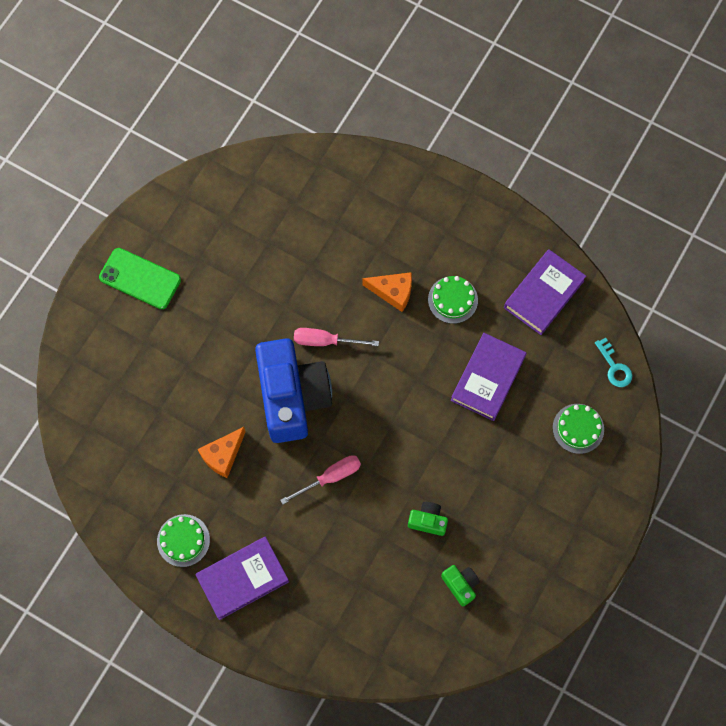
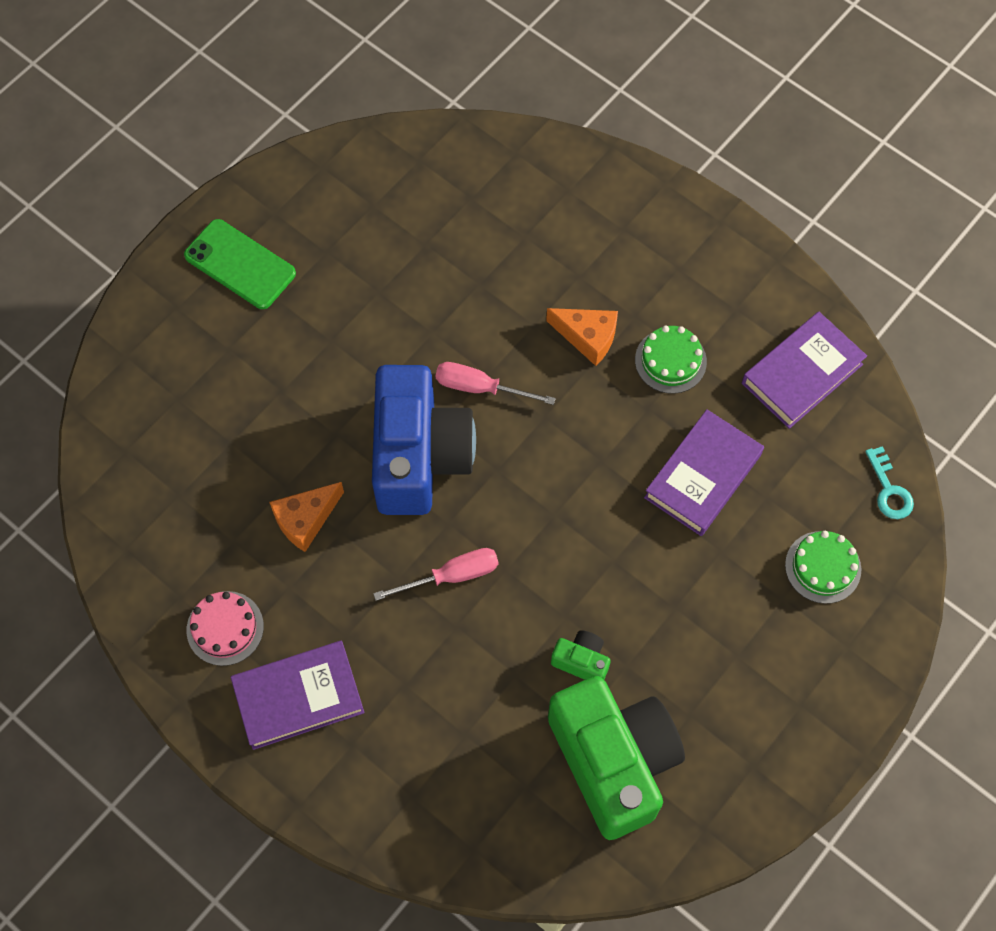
camera: 10 degrees right, 5 degrees down
(183, 540) = (225, 628): green cake -> pink cake
(460, 585) = (613, 761): green camera -> green camera, size x2.47

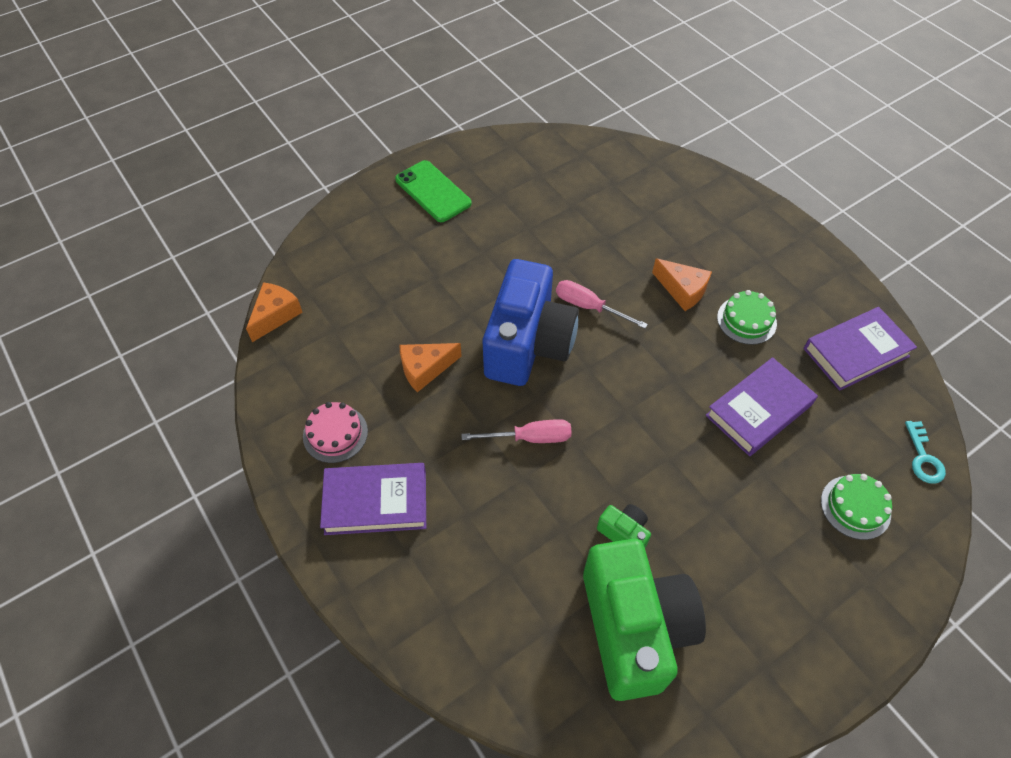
camera: 15 degrees right, 10 degrees down
(97, 493) = (275, 315): none -> orange cheese

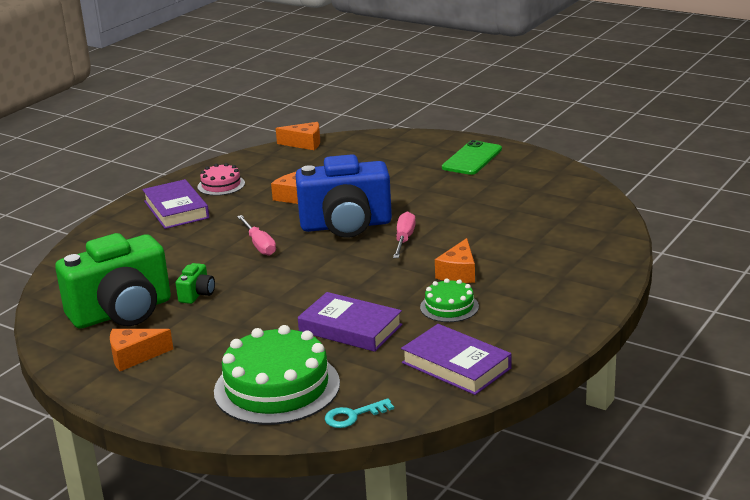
camera: 70 degrees right, 30 degrees down
(748, 635) = (134, 356): none -> orange cheese
(855, 507) = (277, 387): green cake -> green cake, size x1.95

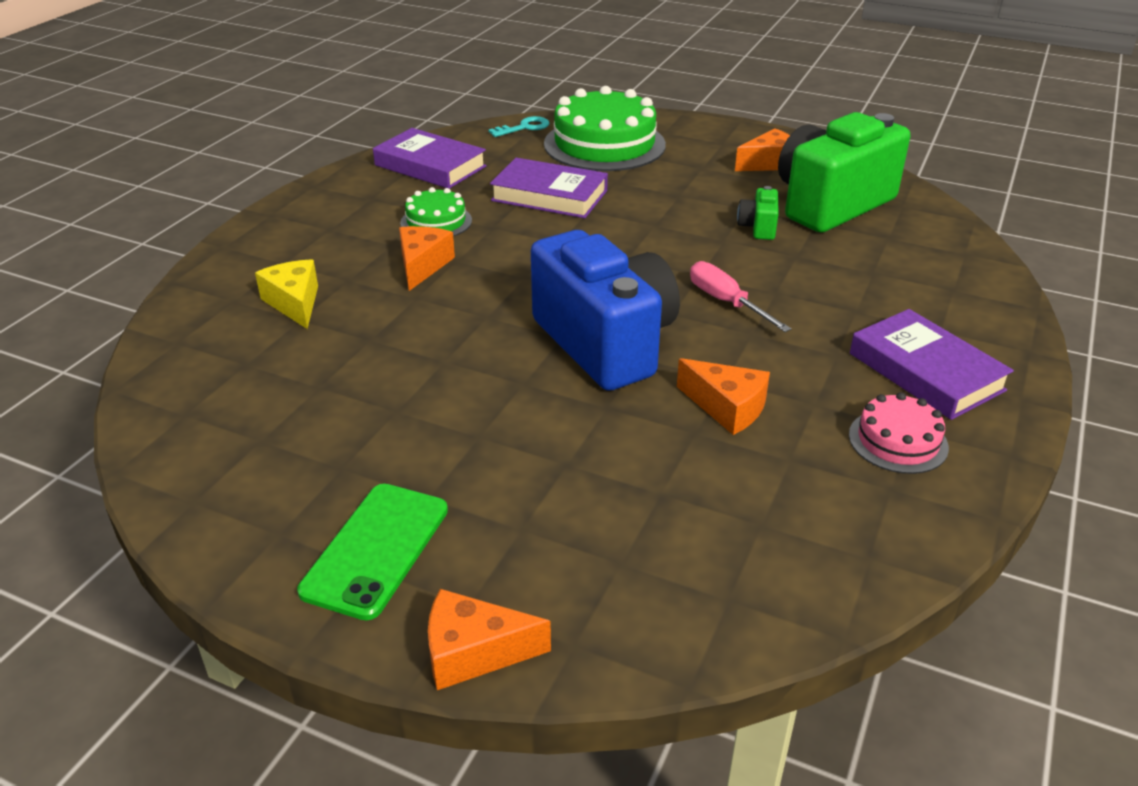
camera: 170 degrees right, 10 degrees up
(304, 144) = (809, 612): orange cheese -> orange cheese (473, 652)
(346, 225) = (605, 343): blue camera -> blue camera turned 75 degrees clockwise
(404, 239) = (505, 318): pink screwdriver -> none
(543, 251) = (294, 303): none -> yellow cheese

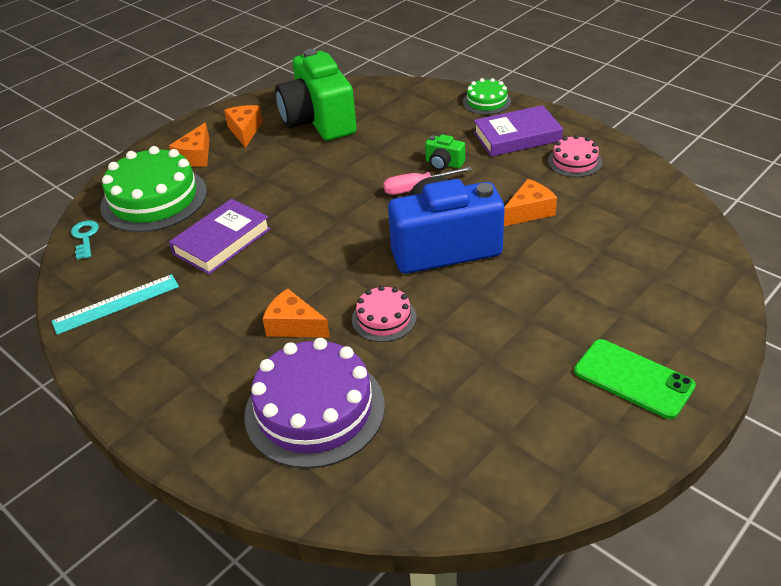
camera: 70 degrees left, 5 degrees up
(294, 303) = (314, 410): yellow cheese -> purple cake
(430, 166) = (116, 304): purple book -> turquoise ruler
(436, 222) = (225, 310): green cake -> green cake (486, 102)
(450, 321) = (384, 318): none -> pink cake
(473, 652) = (722, 344): orange cheese -> orange cheese (196, 156)
(758, 227) = (331, 155): green camera -> green camera (443, 163)

